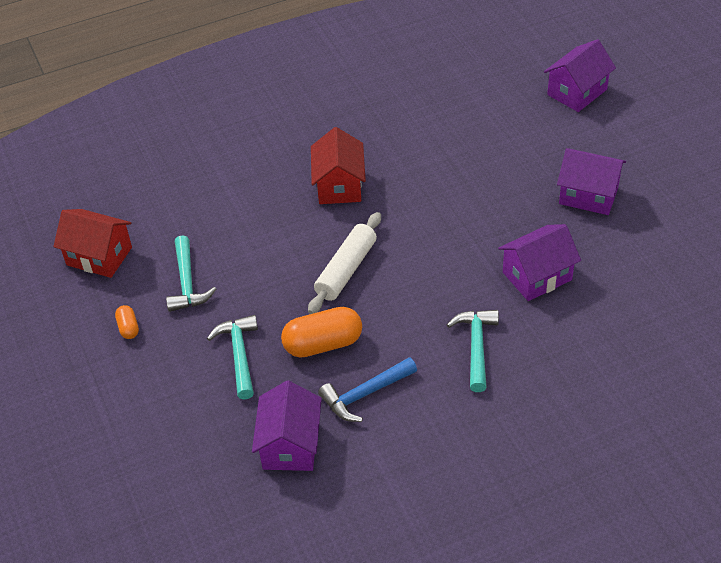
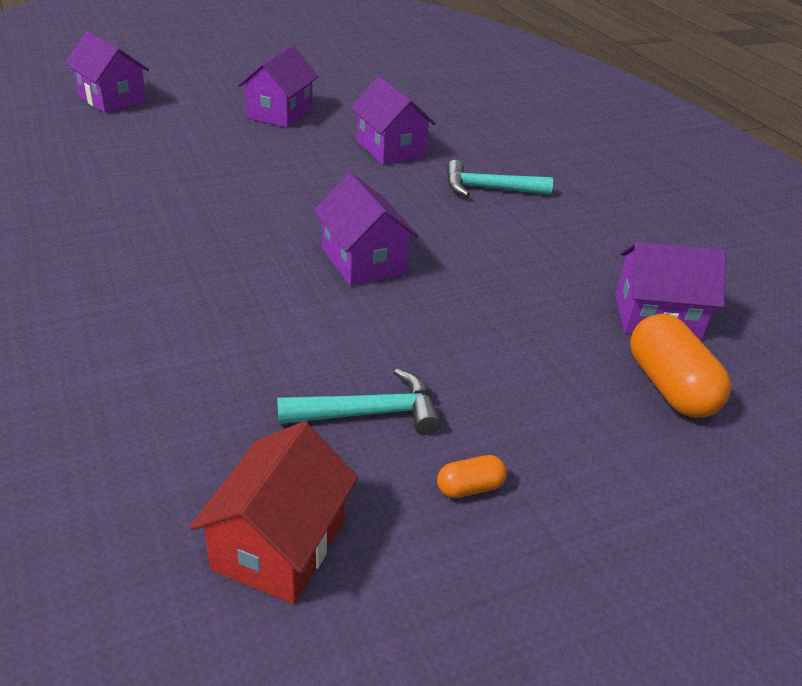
camera: 95 degrees left, 10 degrees down
(239, 355) = (517, 357): turquoise hammer -> none
(323, 344) = (492, 285): orange capsule -> orange capsule (669, 387)
(339, 185) = (196, 257): red house -> none
(346, 270) = (363, 261): white rolling pin -> purple house
(365, 394) = (566, 260): blue hammer -> none

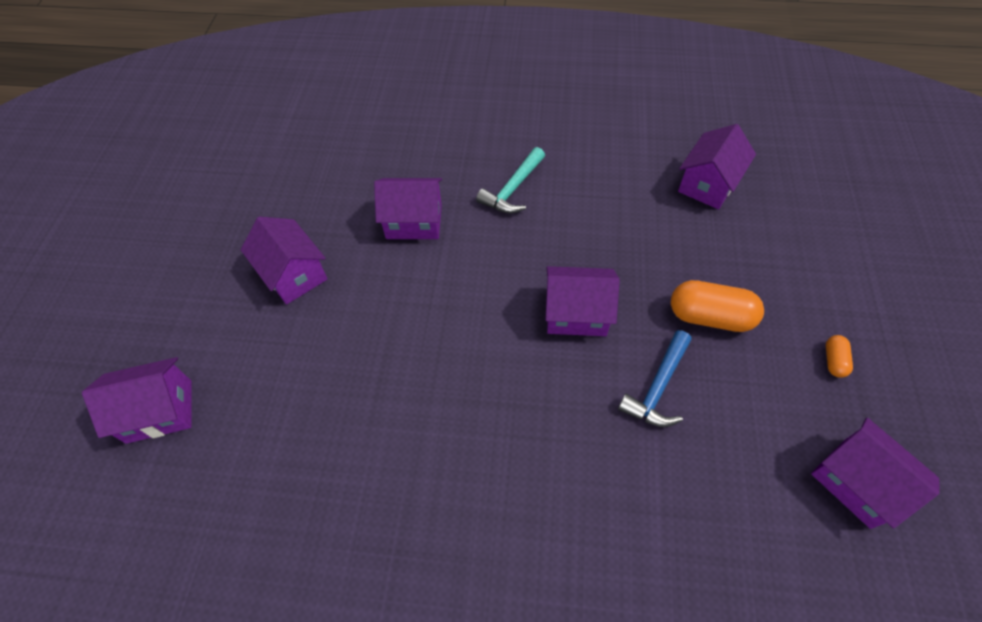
camera: 55 degrees left, 20 degrees up
(279, 544) = (857, 482): red house -> purple house
(308, 336) = (657, 387): none -> blue hammer
(369, 413) = (753, 384): turquoise hammer -> none
(669, 387) = (775, 217): orange capsule -> orange capsule (710, 317)

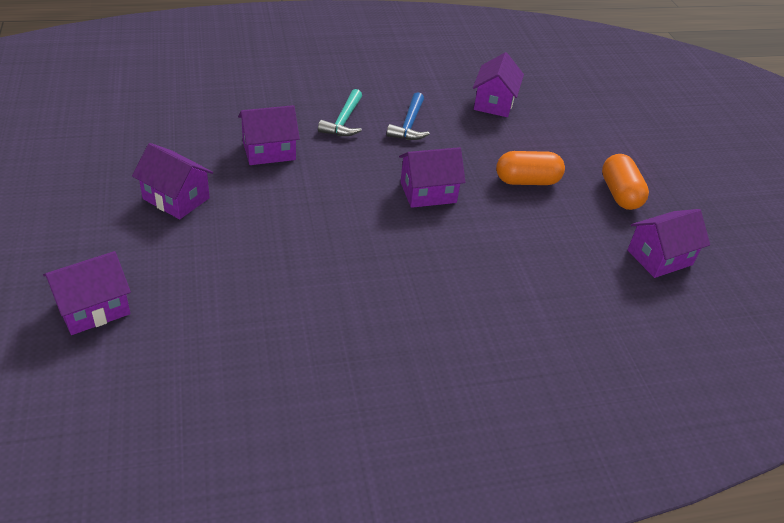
camera: 25 degrees left, 15 degrees down
(657, 387) = (506, 227): blue hammer -> blue hammer (409, 125)
(834, 360) = (620, 194): orange capsule -> orange capsule, size x2.04
(857, 482) = (659, 257): purple house -> purple house turned 60 degrees counterclockwise

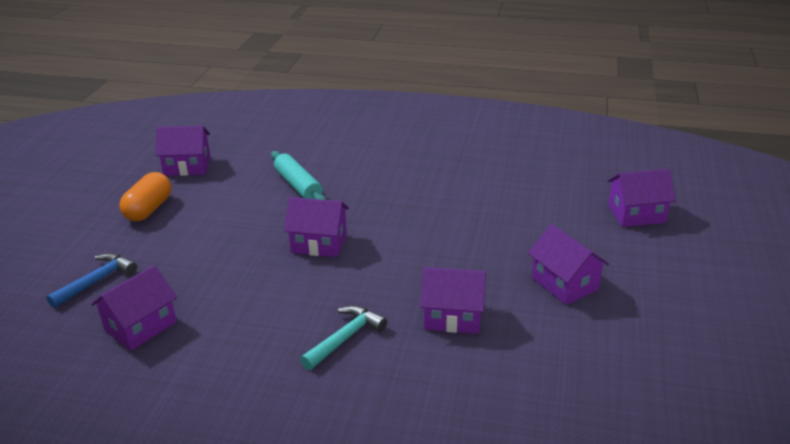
camera: 150 degrees left, 10 degrees down
(409, 125) = (272, 317): blue hammer -> blue hammer (96, 281)
(513, 258) = (298, 185): none -> turquoise rolling pin
(527, 181) = (216, 235): orange capsule -> none

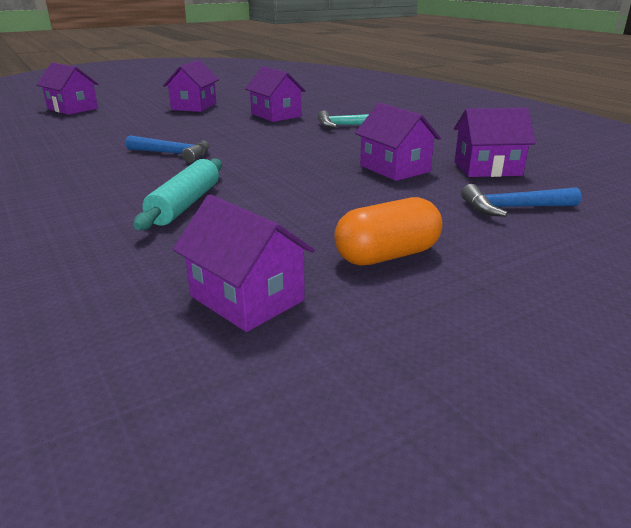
camera: 135 degrees left, 5 degrees down
(319, 243) = (272, 161): purple house -> purple house (394, 168)
(399, 213) = (173, 154): none -> blue hammer

